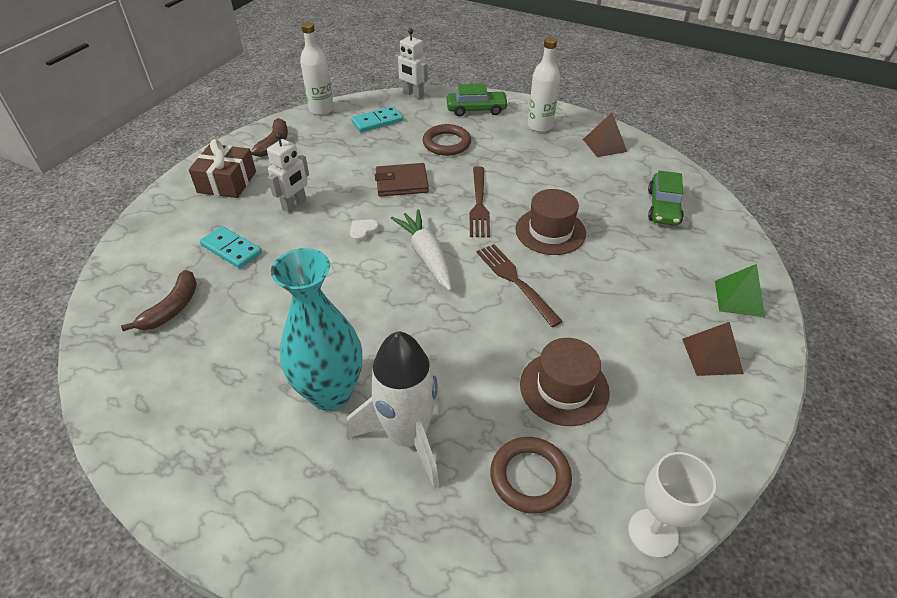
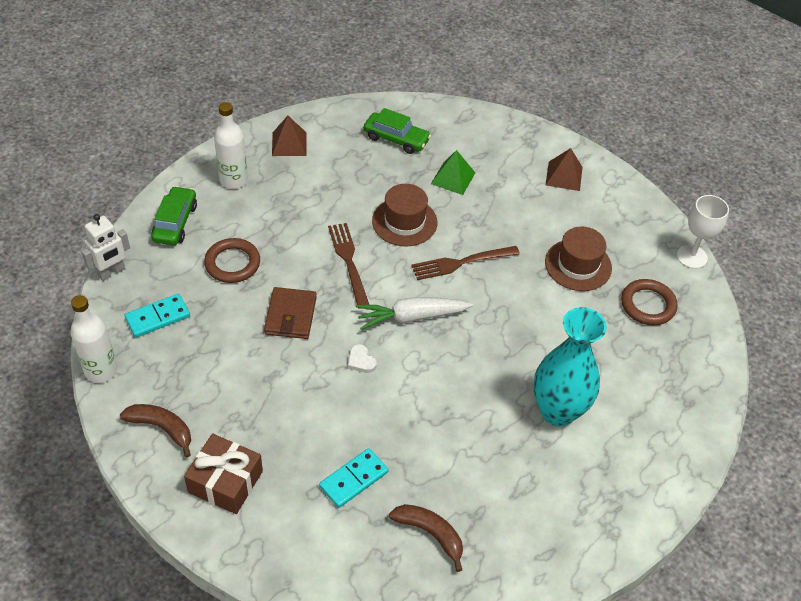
camera: 80 degrees left, 5 degrees up
(294, 205) = (295, 416): white robot -> none
(377, 121) = (158, 317): turquoise domino -> turquoise domino turned 75 degrees clockwise
(407, 437) = (607, 367): white rocket -> none
(479, 204) = (348, 261): brown fork -> brown fork turned 120 degrees counterclockwise
(739, 298) = (513, 139): green pyramid -> green pyramid (453, 178)

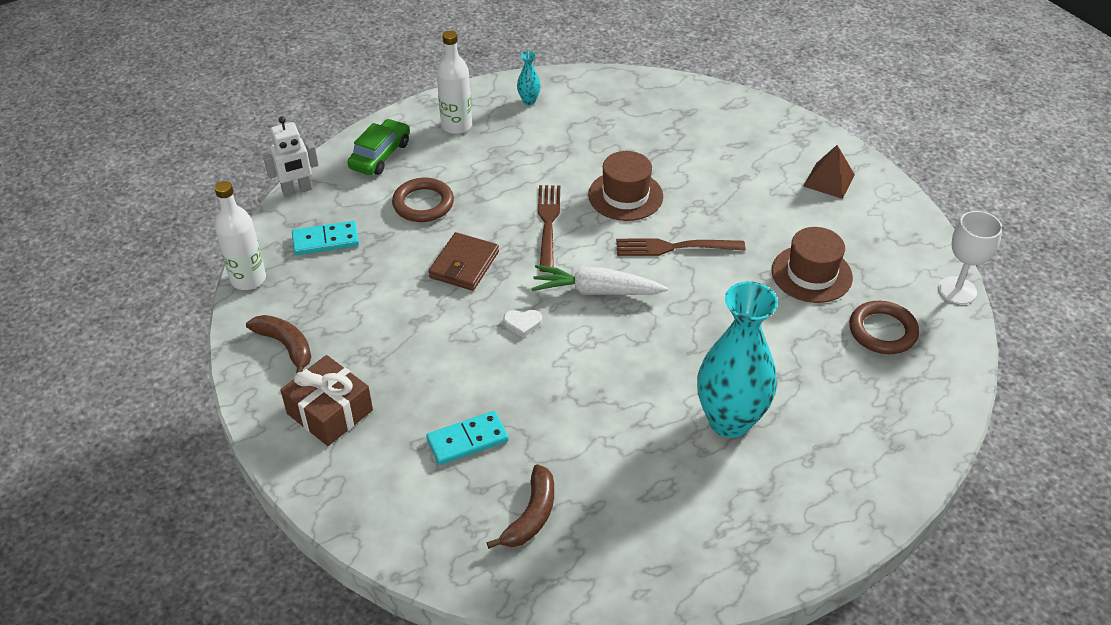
camera: 20 degrees right, 5 degrees down
(289, 144) = (529, 101): brown pyramid -> turquoise vase
(361, 361) = (522, 324): white heart -> white heart turned 75 degrees counterclockwise
(396, 139) = (648, 114): green car -> none
(430, 534) = (531, 515): brown banana -> brown banana turned 60 degrees clockwise
(453, 178) = (697, 162): green pyramid -> none

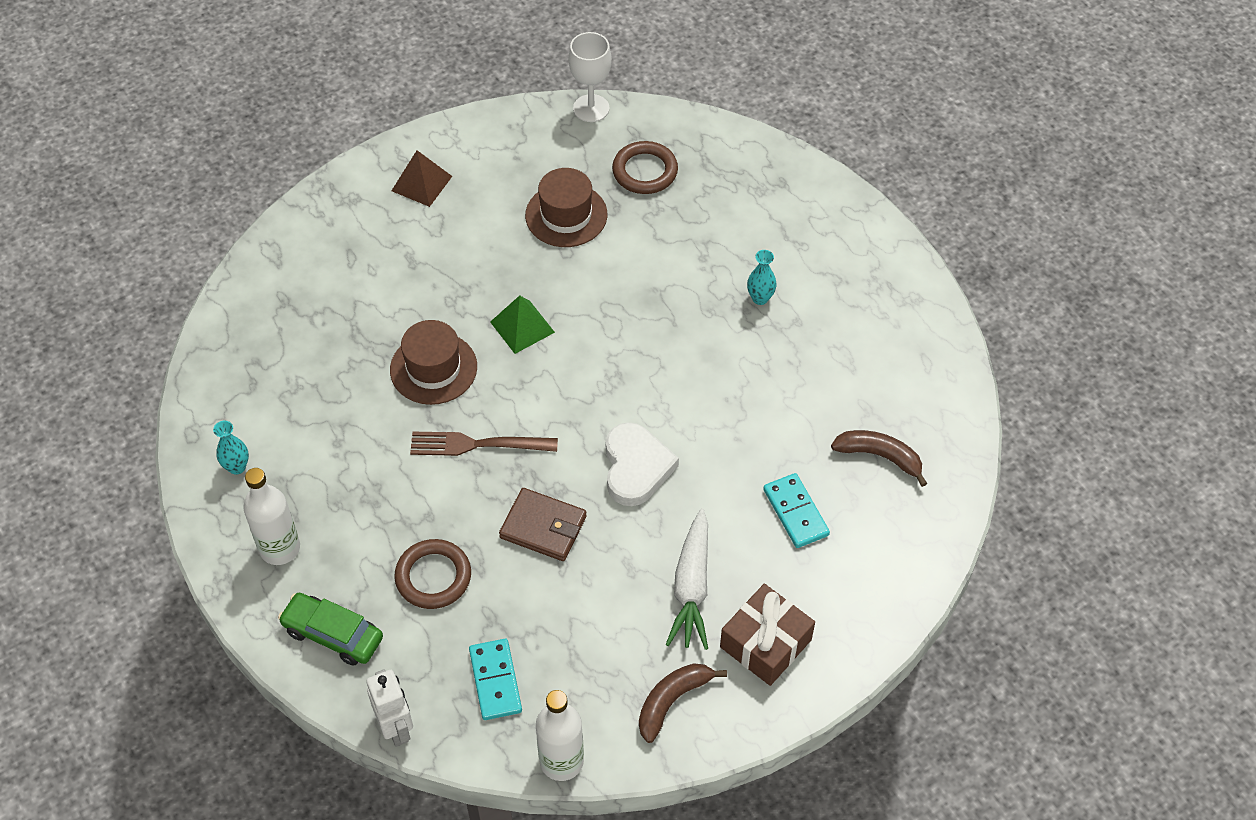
camera: 90 degrees left, 10 degrees up
(522, 324) = (636, 467): white heart -> white heart, size x2.11
(595, 291) = (588, 400): white carrot -> white carrot (691, 588)
(674, 247) = (522, 327): brown fork -> green pyramid
(729, 421) = (760, 298): turquoise vase -> turquoise vase, size x0.41

